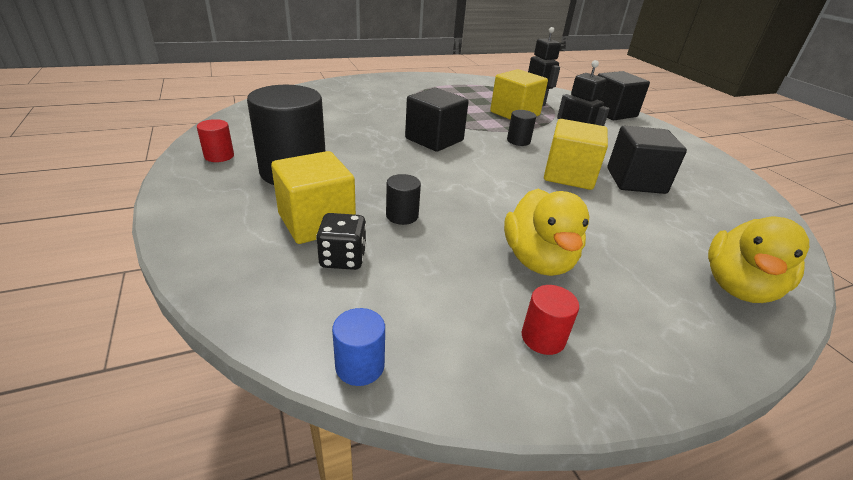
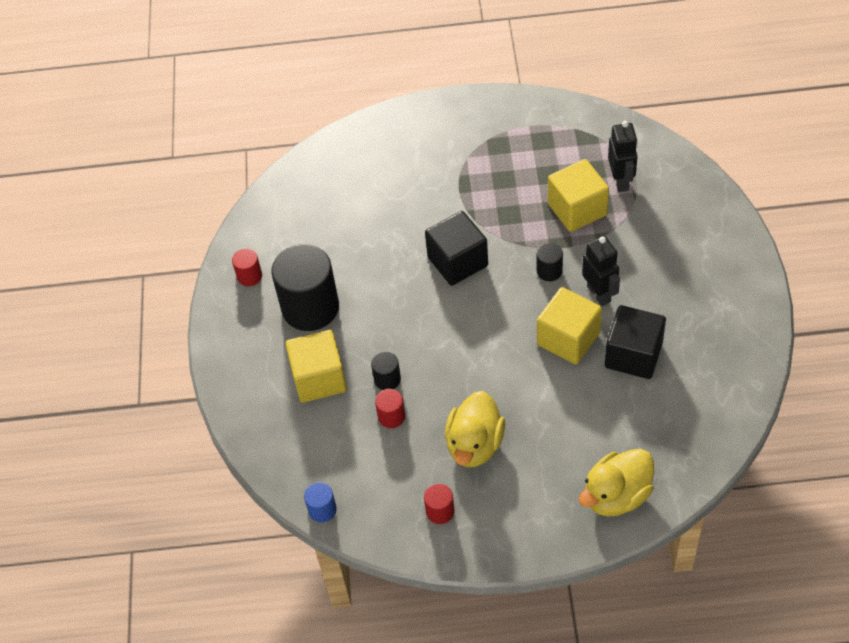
camera: 25 degrees right, 20 degrees up
(343, 258) = (331, 421): black dice -> none
(422, 246) = (391, 416): none -> red cylinder
(612, 113) = (710, 213): black cube -> none

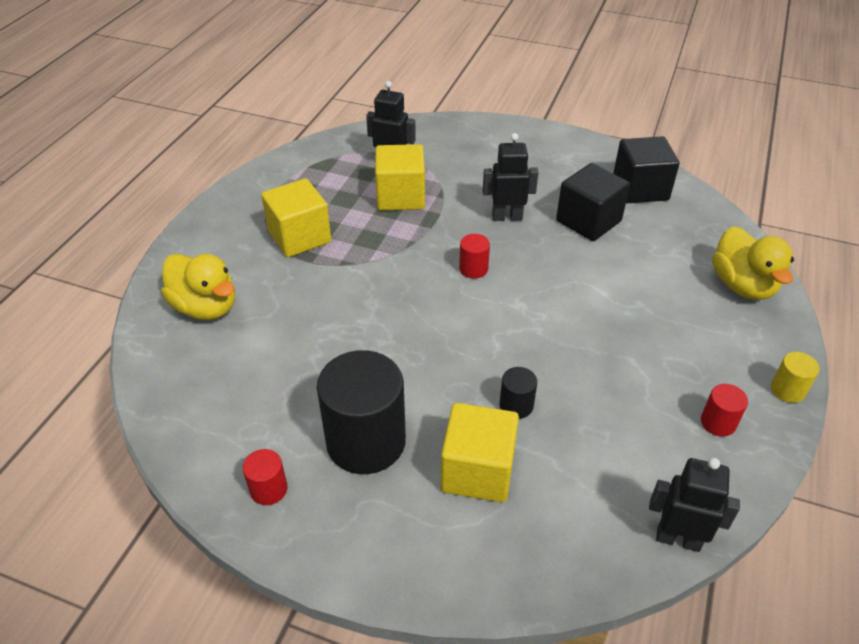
camera: 70 degrees left, 10 degrees down
(322, 510) = (678, 539): blue cylinder -> black robot
(391, 416) = (570, 420): red cylinder -> red cylinder (473, 269)
(457, 261) = (398, 294): black cube -> black cube (640, 189)
(474, 444) = (640, 363): yellow duck -> yellow duck (205, 307)
(502, 553) = (787, 390): none -> yellow cylinder
(549, 271) = (458, 237): black cylinder -> none
(568, 338) = (546, 253): yellow cube -> yellow cube (299, 237)

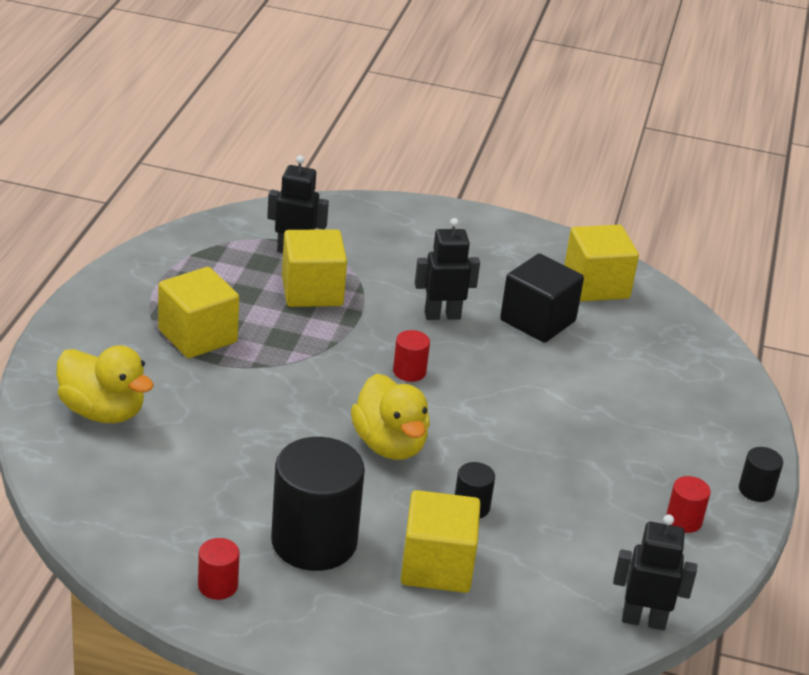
camera: 10 degrees left, 10 degrees down
(640, 189) = (596, 285): black cube -> yellow cube
(742, 285) = (711, 389): yellow duck -> yellow duck (390, 445)
(787, 390) = (756, 490): yellow cylinder -> black cylinder

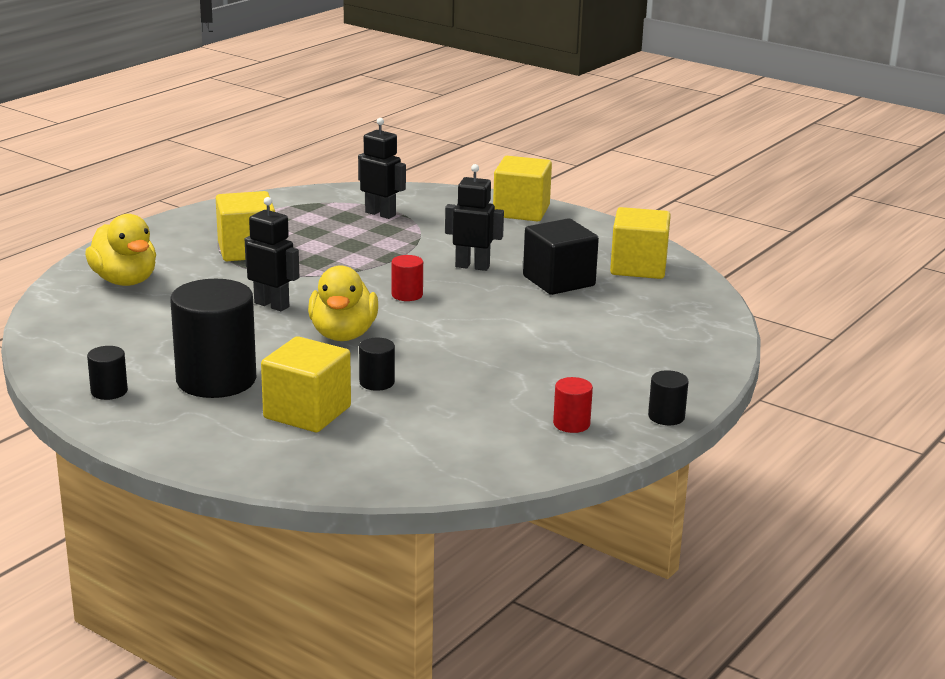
camera: 25 degrees right, 10 degrees down
(218, 586) = (109, 391): red cylinder -> black cylinder
(312, 291) = (371, 238): yellow cube -> yellow cube (521, 211)
(643, 620) = (464, 480): black robot -> black robot (272, 305)

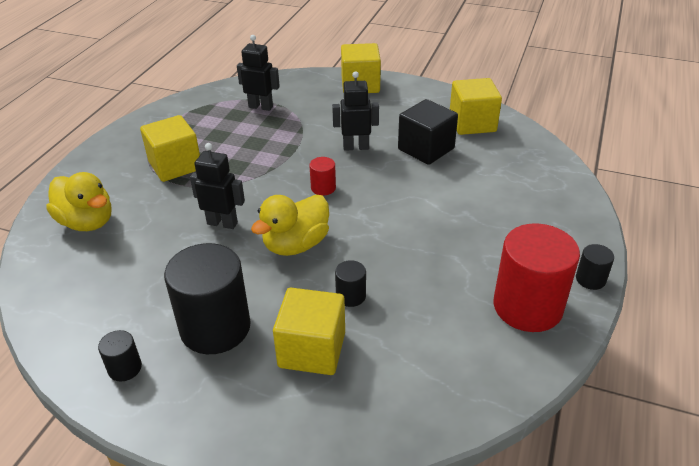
camera: 15 degrees left, 15 degrees up
(343, 334) = (296, 245): yellow duck -> yellow duck turned 60 degrees clockwise
(571, 424) = (527, 307): red cylinder -> red cylinder, size x2.24

